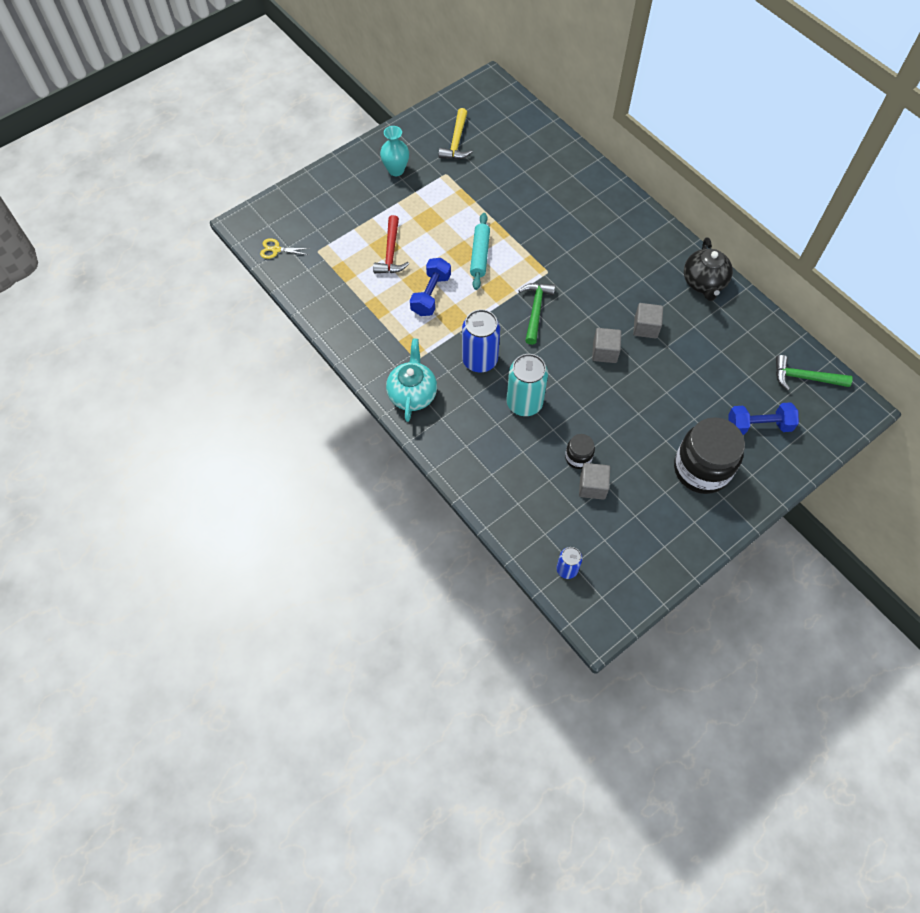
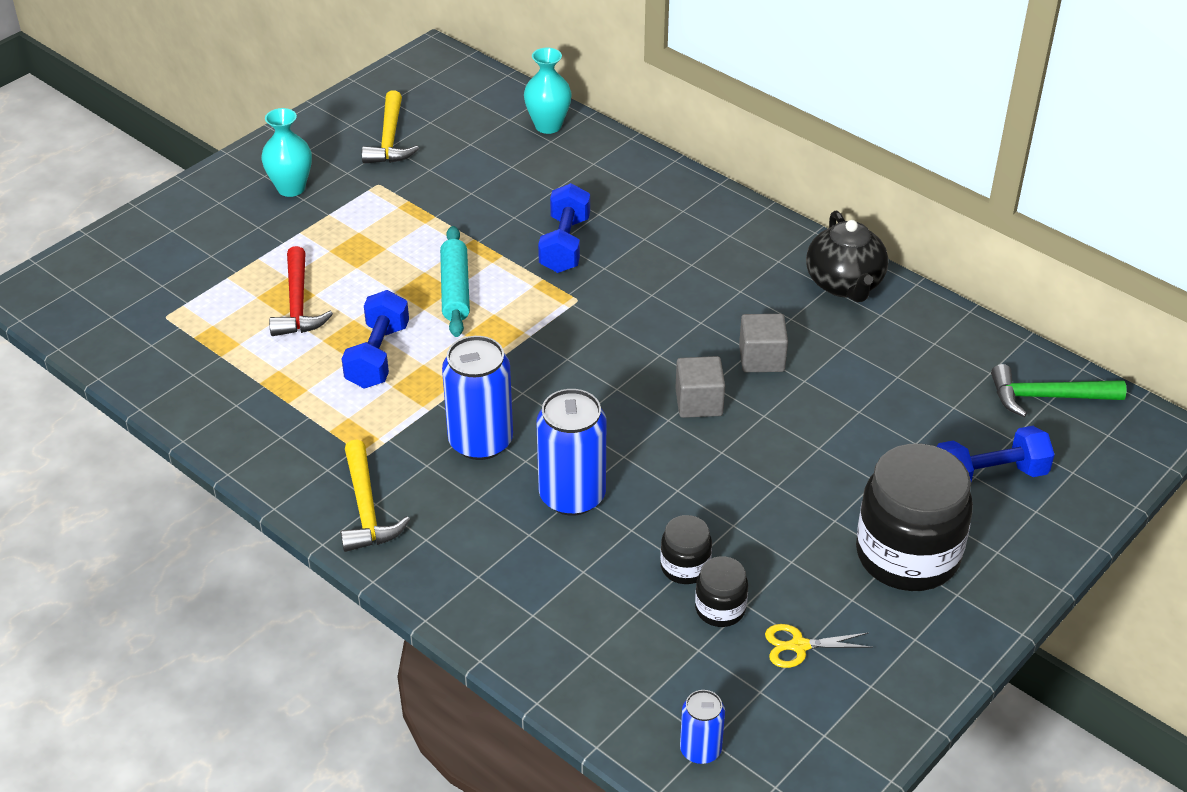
camera: 10 degrees left, 20 degrees down
(276, 249) = (90, 323): yellow scissors -> yellow scissors (799, 646)
(412, 394) = (366, 508): turquoise teapot -> yellow hammer
(524, 403) = (572, 496): turquoise can -> blue can
(535, 310) = (567, 357): green hammer -> none
(546, 232) = (565, 245): none -> blue dumbbell
(550, 144) = (548, 126): none -> turquoise vase
(592, 486) = (720, 609): grey cube -> black jar

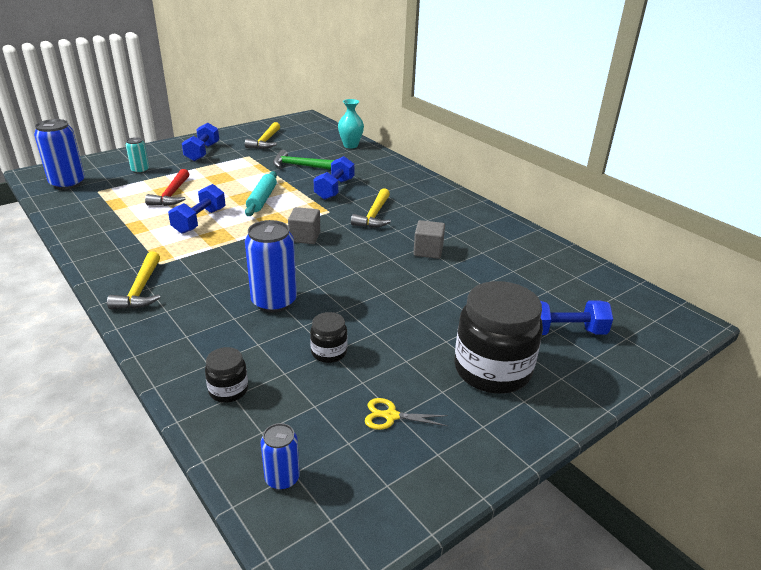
camera: 10 degrees right, 10 degrees down
(207, 254) = (140, 170): none -> turquoise can
(291, 188) = (202, 152): turquoise vase -> blue dumbbell
(480, 441) = (233, 266): blue can -> blue can (67, 183)
(653, 296) = (374, 215): none -> yellow hammer
(699, 402) = (379, 266): grey cube -> grey cube (305, 237)
(720, 609) = (342, 382): black jar -> black jar (228, 390)
(844, 284) = (492, 224): black teapot -> none
(1047, 397) = (613, 294): green hammer -> green hammer (300, 166)

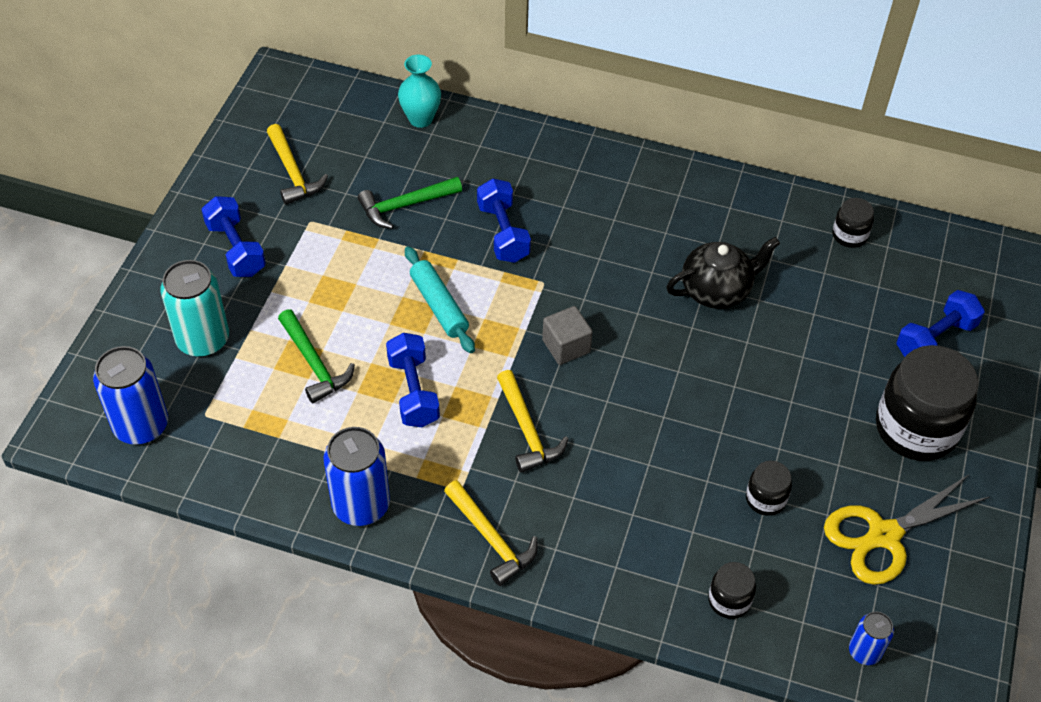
camera: 35 degrees left, 20 degrees up
(140, 170) = (203, 339): turquoise can -> turquoise can, size x1.83
(172, 194) = (314, 363): red hammer -> green hammer
(274, 302) = (645, 467): blue can -> blue can (361, 505)
(374, 215) = (601, 259): yellow hammer -> yellow hammer (527, 430)
(391, 416) = (884, 535): yellow scissors -> yellow scissors, size x2.06
(428, 251) = (717, 290): grey cube -> black teapot
(552, 262) = (849, 235): none -> black jar

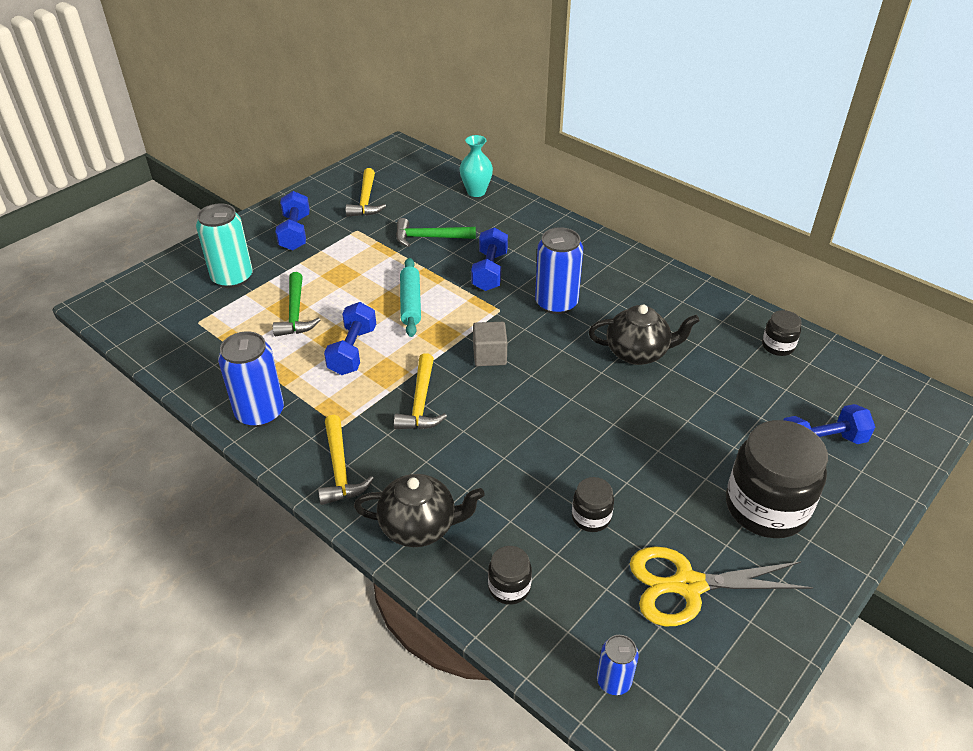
camera: 25 degrees right, 10 degrees down
(141, 425) = (151, 316): blue can -> blue can (556, 303)
(610, 571) = (419, 526): none -> black teapot

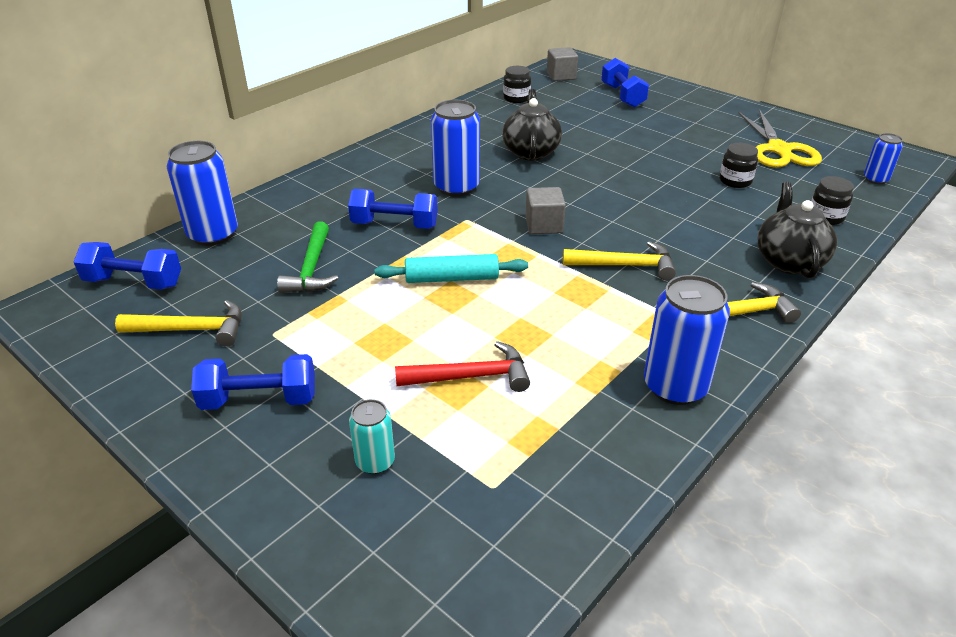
camera: 90 degrees left, 5 degrees down
(232, 278) = (375, 462): turquoise can -> turquoise can, size x0.55
(295, 313) = (471, 376): green hammer -> red hammer
(353, 351) = (547, 318): blue dumbbell -> blue dumbbell (134, 282)
(476, 192) = (213, 234): turquoise vase -> blue can
(766, 507) = (693, 119): black jar -> none
(868, 388) = (561, 76): none -> grey cube

